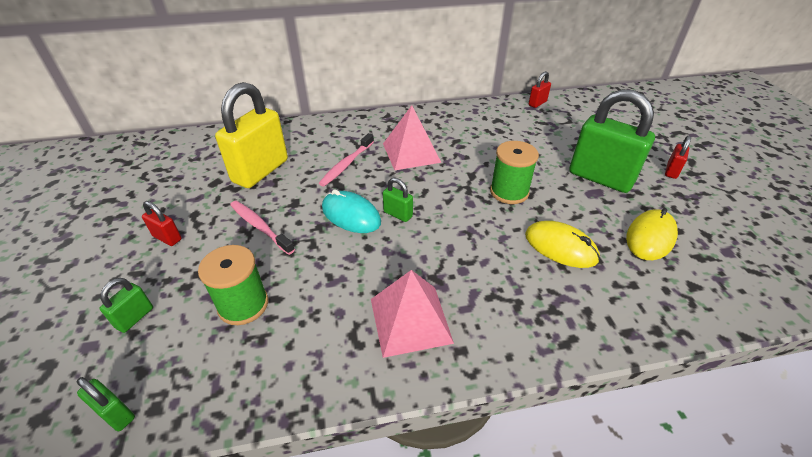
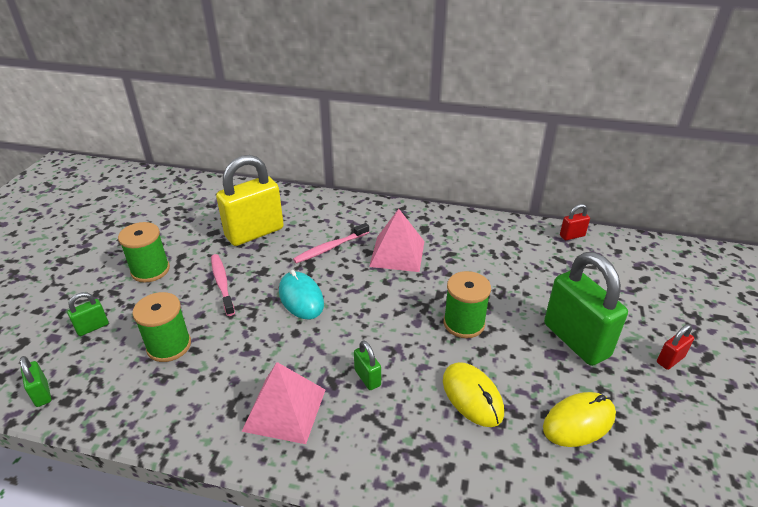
camera: 25 degrees right, 5 degrees down
(167, 238) = (150, 270): red padlock -> green spool
(398, 214) = (342, 310): green padlock -> green padlock (367, 378)

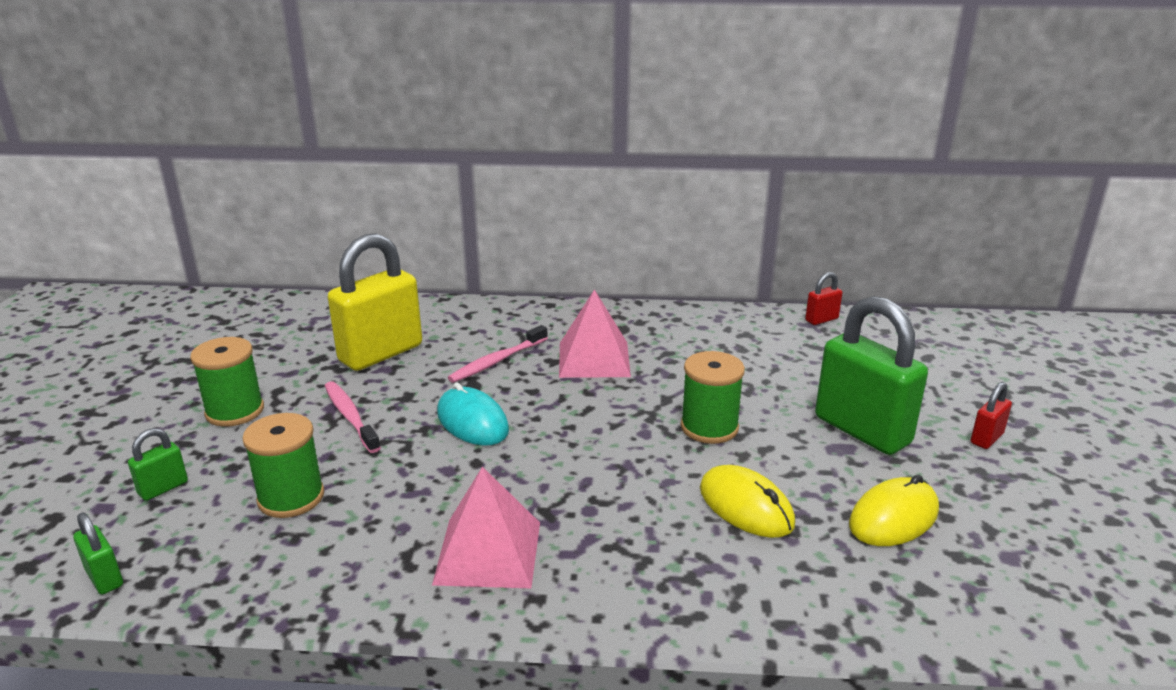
camera: 10 degrees left, 10 degrees down
(367, 378) = (595, 502): green padlock -> none

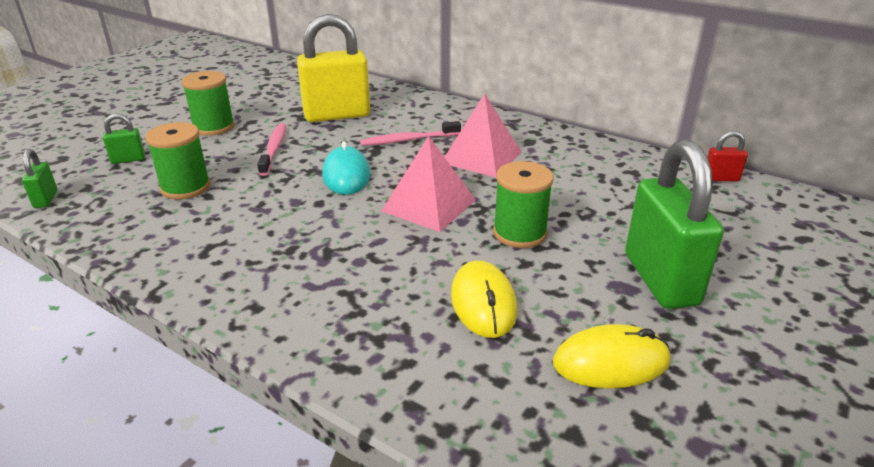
camera: 30 degrees right, 5 degrees up
(488, 552) = (259, 264): pink pyramid -> pink pyramid (429, 205)
(986, 438) = (792, 329): red padlock -> none

